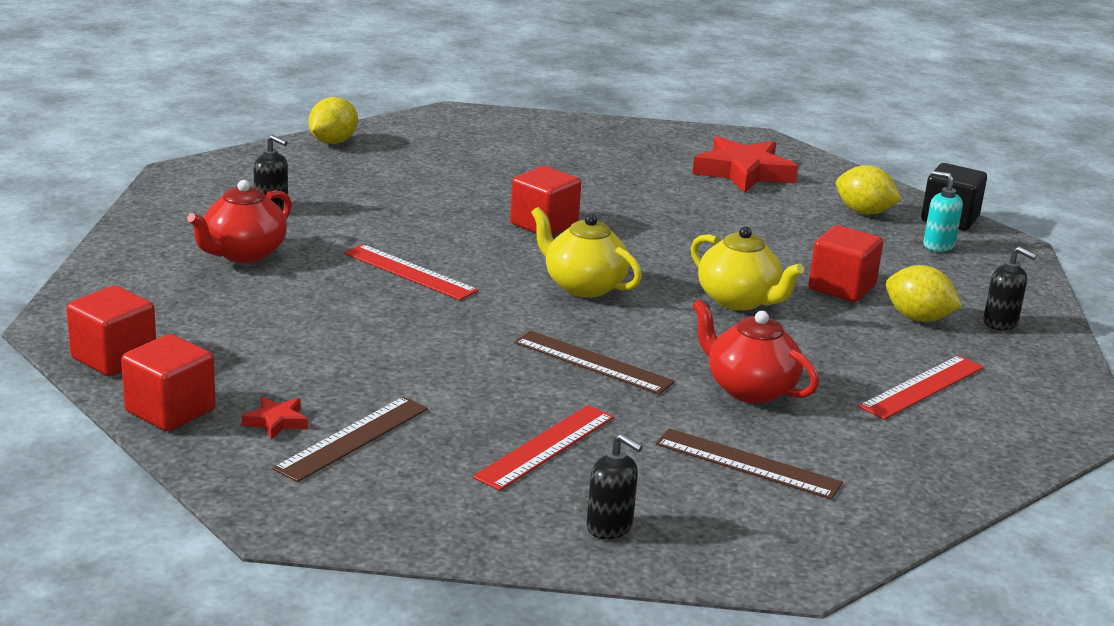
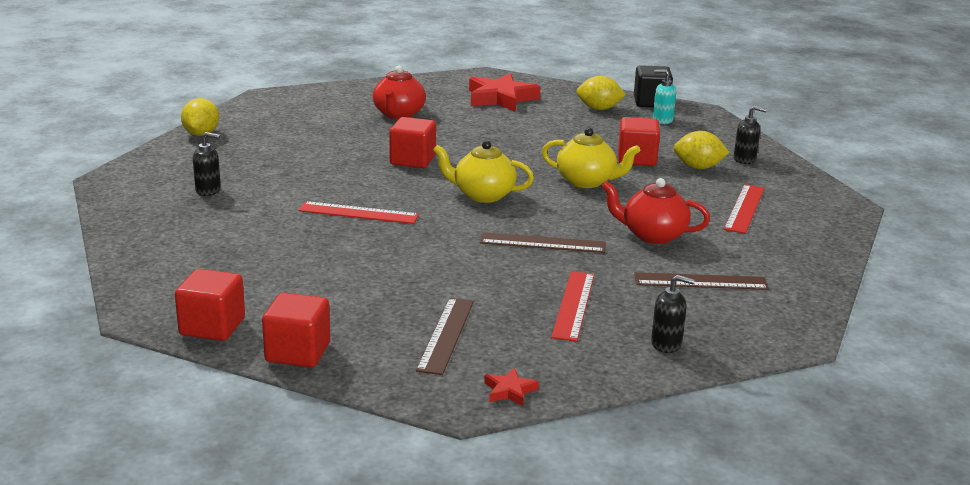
camera: 25 degrees left, 0 degrees up
(243, 254) = (225, 228): red teapot -> red teapot (398, 114)
(276, 421) = (381, 338): red star -> red star (509, 391)

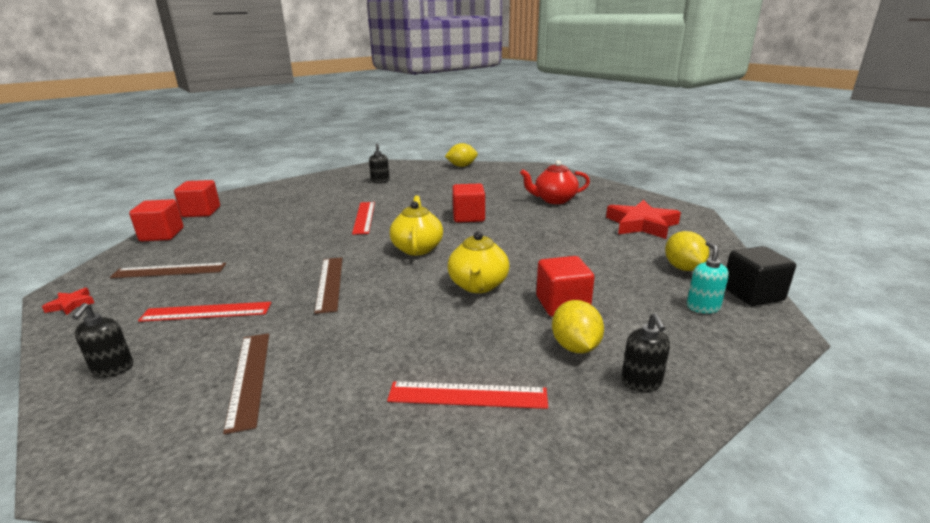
camera: 75 degrees right, 0 degrees up
(652, 235) = (361, 335): red teapot -> none

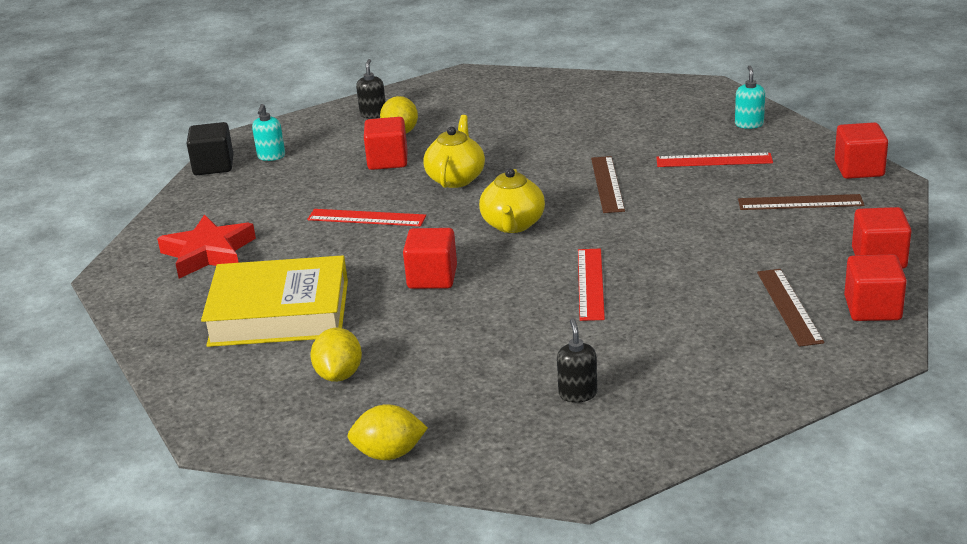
camera: 170 degrees left, 5 degrees up
(71, 304) = (859, 169): red star -> red cube
(113, 369) = (749, 124): black soap dispenser -> turquoise soap dispenser
(249, 378) = (640, 119): brown ruler -> brown ruler (789, 306)
(467, 395) = (489, 110): red ruler -> red ruler (366, 218)
(554, 200) = (279, 313): red teapot -> yellow book
(683, 268) = (239, 191): yellow lemon -> yellow lemon (339, 375)

